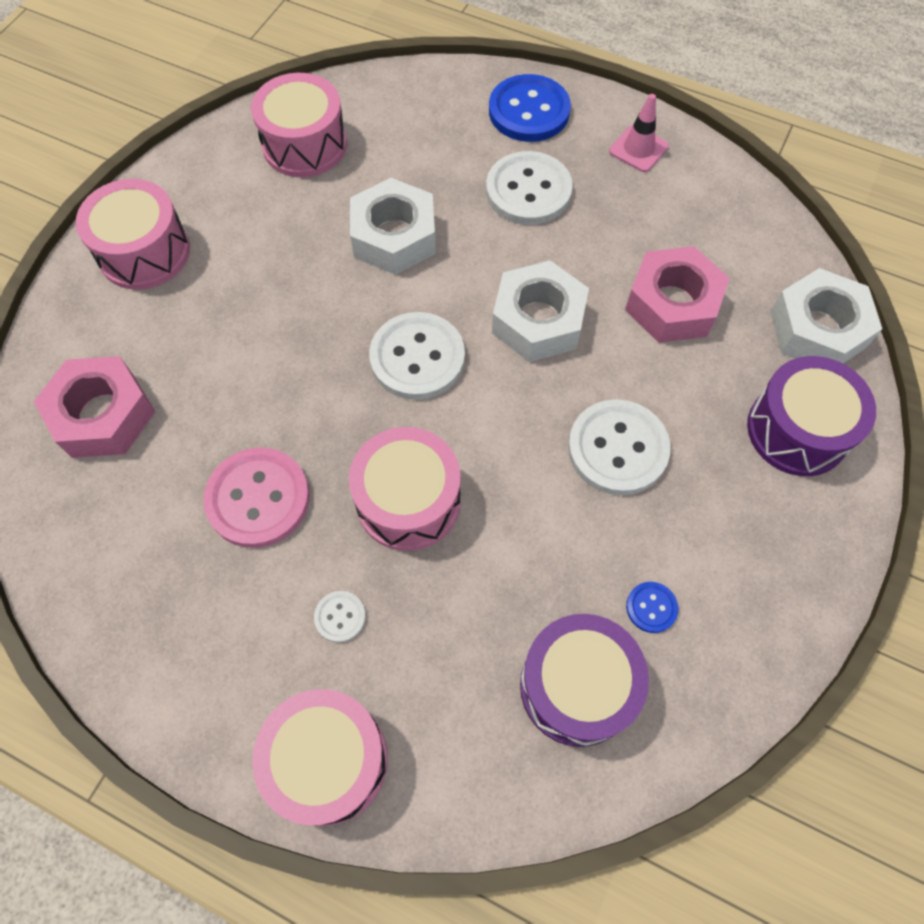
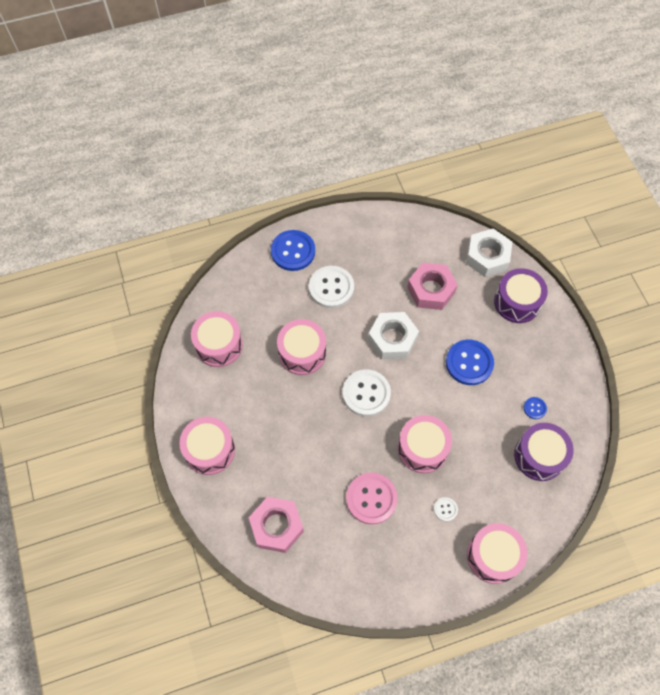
camera: 45 degrees left, 0 degrees up
(394, 237) = (302, 353): white nut -> pink drum
(617, 449) = (469, 363): white button -> blue button
(638, 149) = (353, 233): pink traffic cone -> none

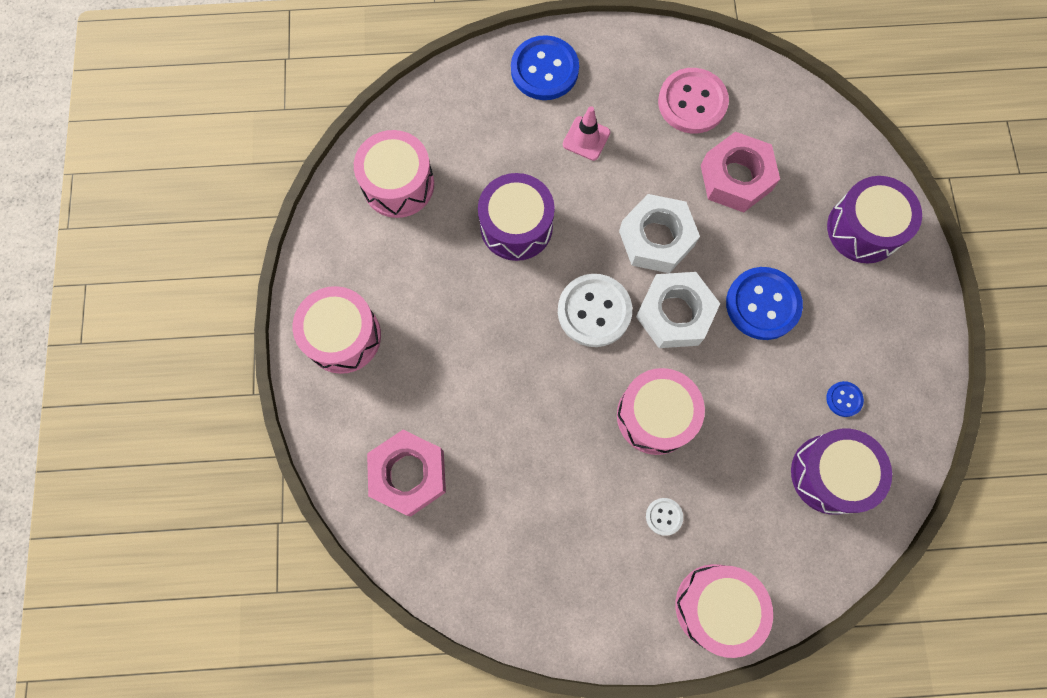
camera: 15 degrees right, 10 degrees up
(302, 353) = (516, 226): pink drum -> purple drum
(331, 288) = (586, 138): white button -> pink traffic cone
(371, 499) = (558, 471): pink button -> pink button (692, 102)
(487, 256) = (837, 147): white nut -> white nut (674, 314)

